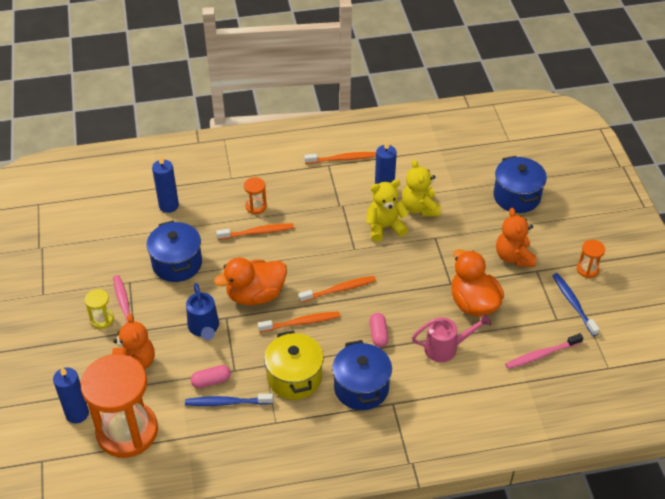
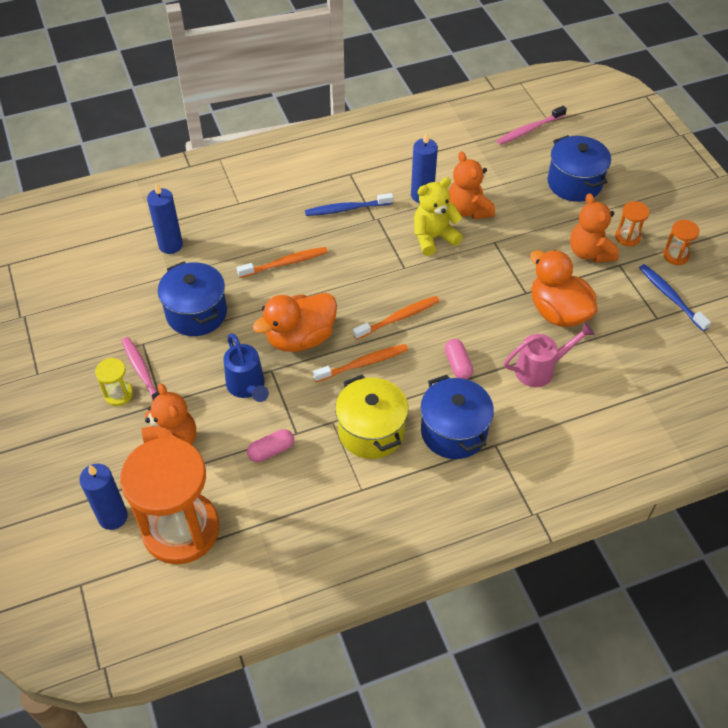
camera: 10 degrees left, 5 degrees up
(227, 402) = (296, 474): blue toothbrush -> blue toothbrush (346, 209)
(256, 206) = (276, 233): orange hourglass -> orange hourglass (627, 237)
(342, 159) = (364, 165): orange toothbrush -> none
(420, 208) = (468, 210): yellow teddy bear -> orange teddy bear
(541, 355) = (651, 361): pink toothbrush -> pink toothbrush (529, 130)

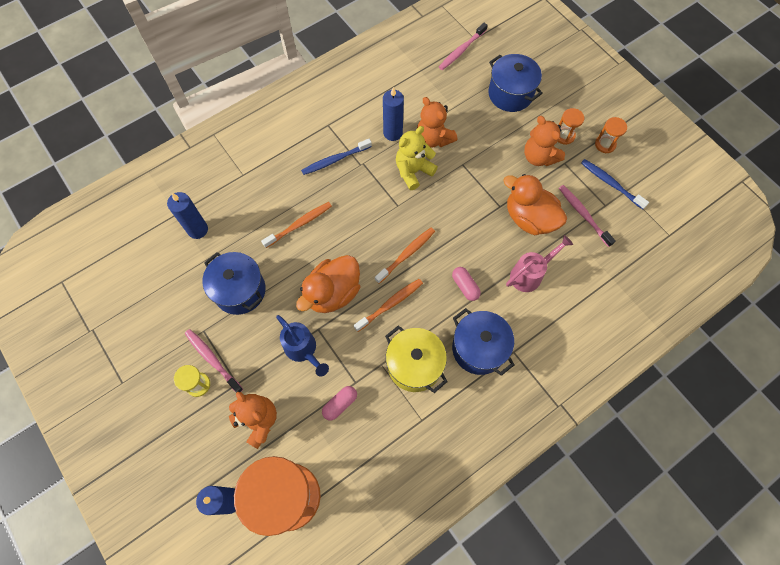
camera: 15 degrees left, 15 degrees up
(626, 322) = (583, 215): none -> pink toothbrush

